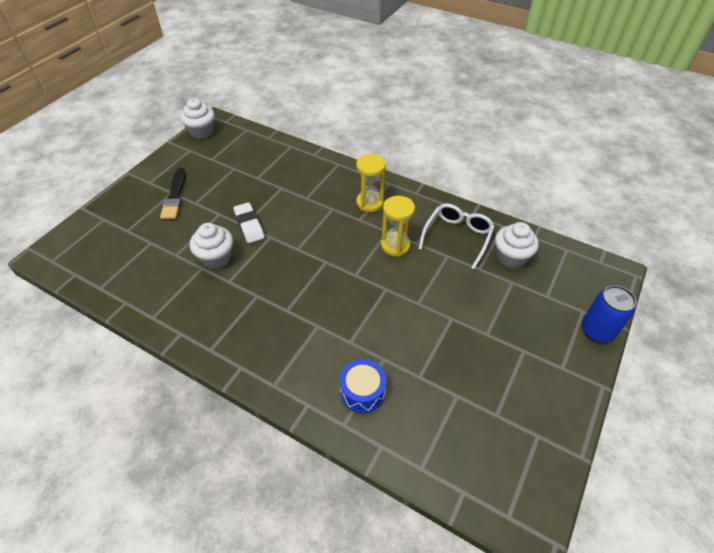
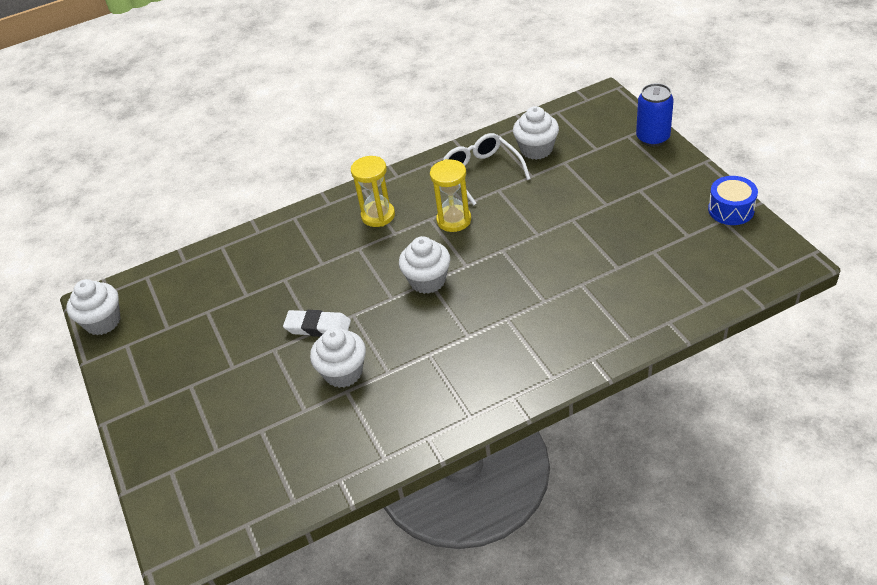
camera: 50 degrees left, 5 degrees down
(175, 196) = (200, 384): black brush -> none
(325, 260) = (427, 281): none -> white cupcake
(362, 392) = (606, 313): blue drum -> blue drum (731, 210)

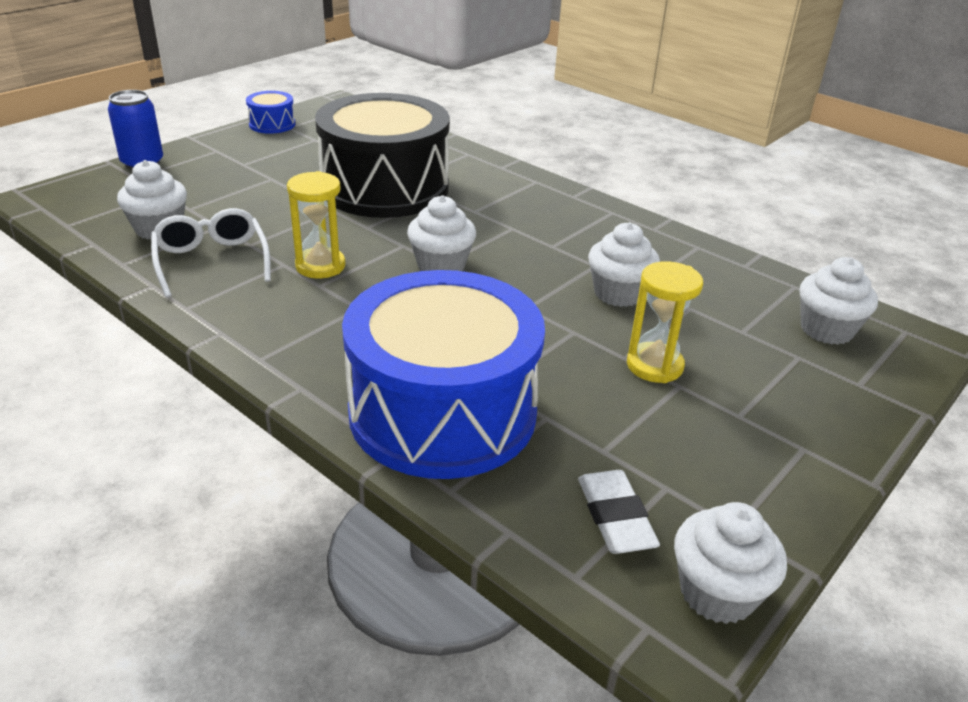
camera: 120 degrees left, 10 degrees down
(231, 488) = (826, 330): none -> white cupcake
(276, 253) = (442, 412): none -> blue drum
(318, 327) = (564, 330): white eraser -> white eraser (615, 517)
(378, 215) = (323, 330): yellow hourglass -> yellow hourglass (654, 366)
(481, 172) = (212, 261): white glasses -> white glasses turned 120 degrees clockwise
(569, 268) = (385, 188): none -> black drum

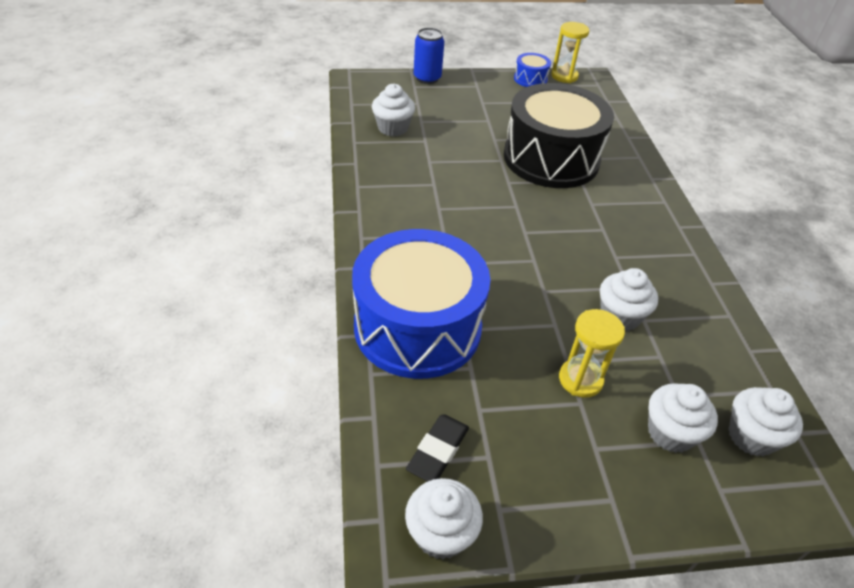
camera: 40 degrees right, 10 degrees up
(212, 261) = (398, 163): white glasses -> none
(320, 266) = (452, 196): yellow hourglass -> yellow hourglass (564, 76)
(441, 265) = (524, 232): white cupcake -> white cupcake (670, 433)
(615, 517) = (438, 451): white eraser -> black eraser

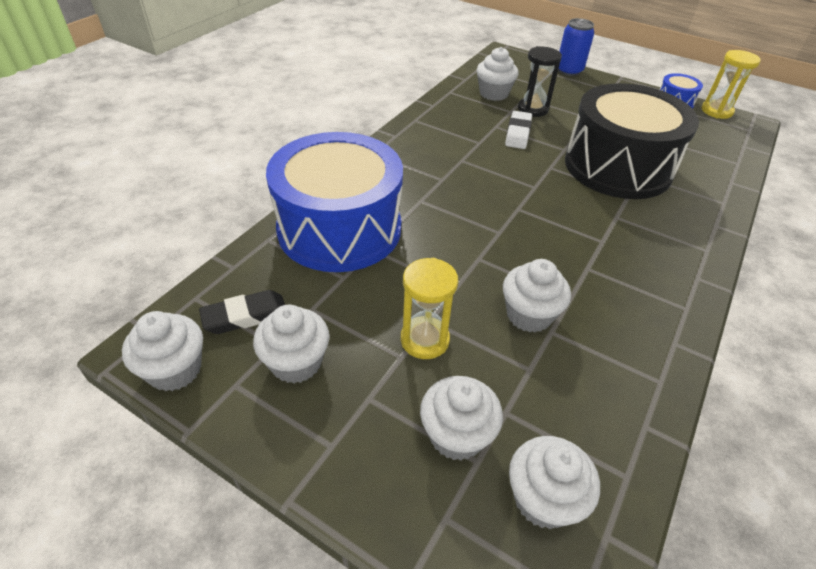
camera: 40 degrees right, 0 degrees up
(439, 131) = (533, 109): none -> black hourglass
(453, 161) = (518, 133): none -> white eraser
(520, 459) = (296, 362): none -> white cupcake

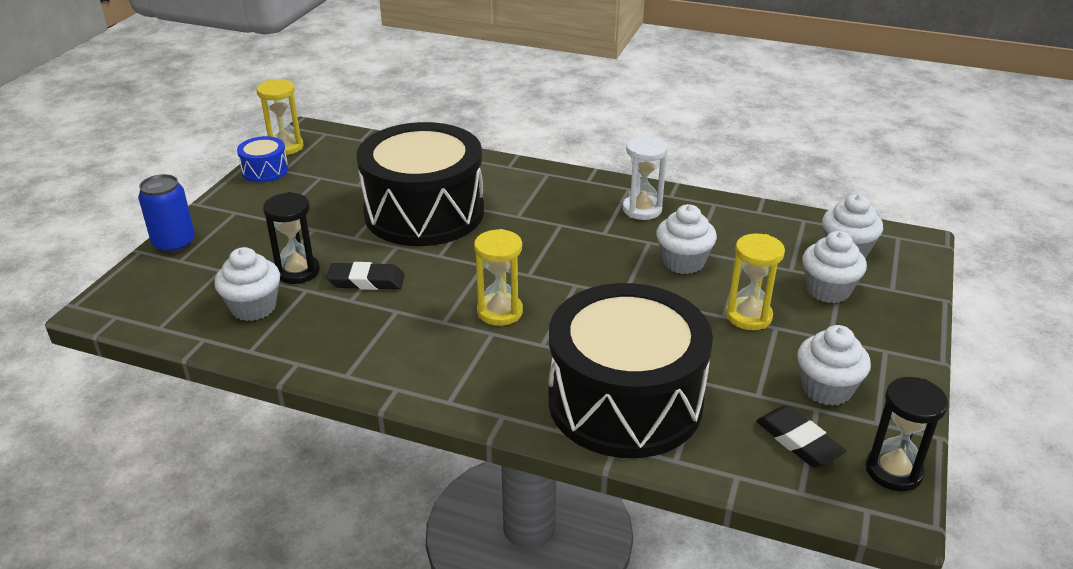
camera: 100 degrees left, 10 degrees down
(175, 370) = (893, 471): white cupcake -> black hourglass
(339, 228) = (625, 401): blue drum -> black drum
(467, 186) = (500, 312): none -> yellow hourglass
(518, 133) = (366, 281): white eraser -> black eraser
(637, 308) = (642, 209): none -> white hourglass

